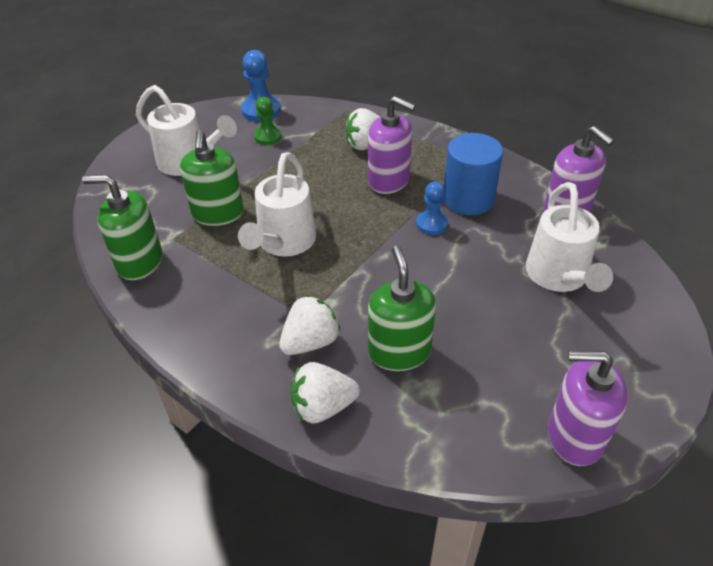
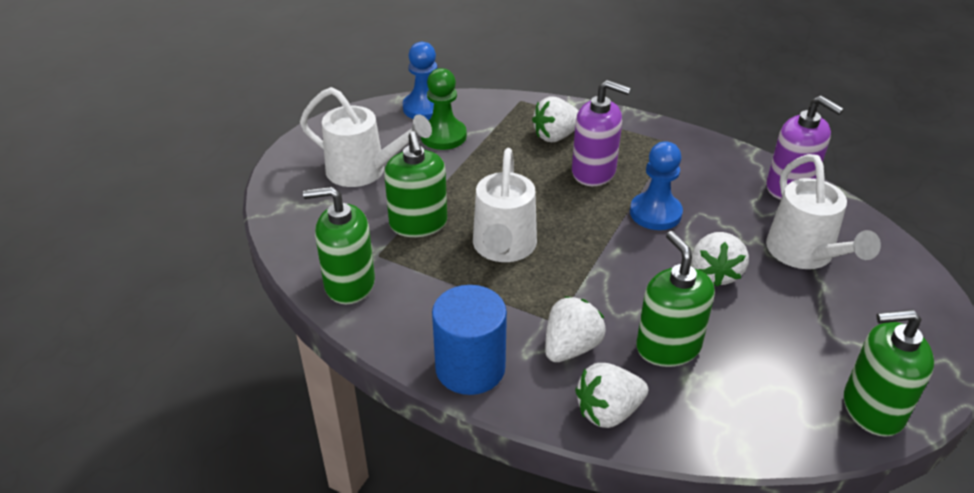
camera: 10 degrees left, 5 degrees down
(268, 137) = (443, 136): green pawn -> green pawn, size x1.51
(432, 224) = (655, 213): blue pawn -> blue pawn, size x1.51
(467, 286) = (715, 273): none -> white strawberry
(468, 199) = (684, 184): blue cylinder -> blue cylinder (470, 368)
(574, 436) = (872, 409): purple soap dispenser -> green soap dispenser

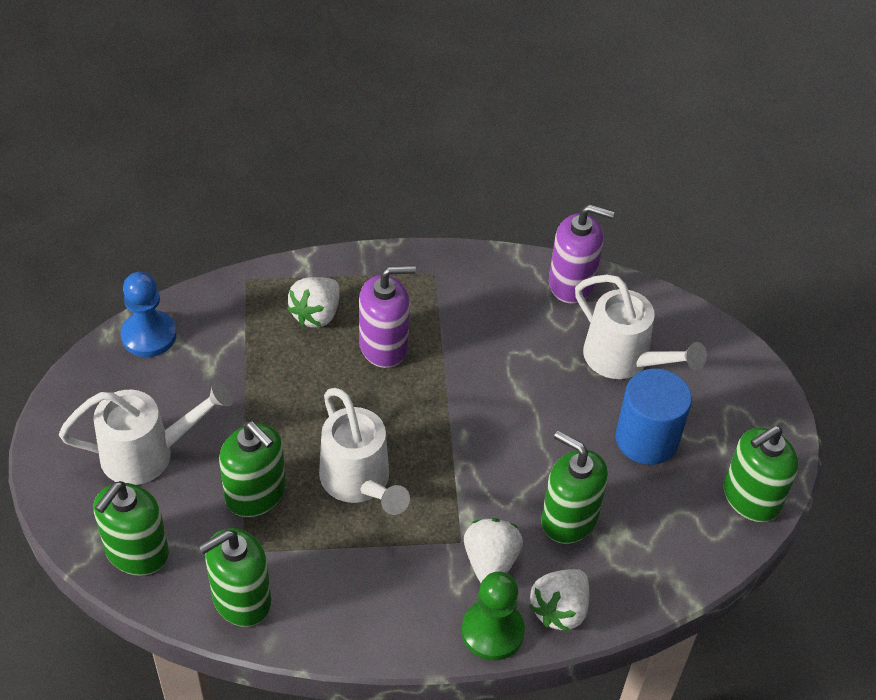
camera: 35 degrees left, 10 degrees up
(304, 224) = (137, 552): none -> green soap dispenser
(443, 136) = (198, 367): green pawn -> green pawn (492, 631)
(470, 368) = (419, 630): blue cylinder -> blue cylinder (646, 439)
(655, 213) = (472, 372): blue pawn -> none
(715, 273) = (562, 418): white strawberry -> none

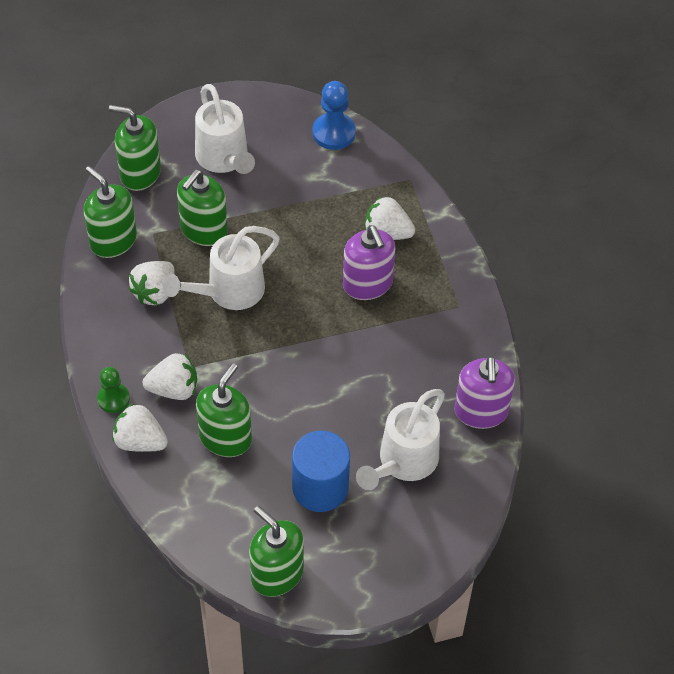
camera: 80 degrees right, 5 degrees up
(339, 562) = (155, 292): none -> white strawberry
(492, 631) = (113, 399): green pawn -> green pawn, size x0.66

